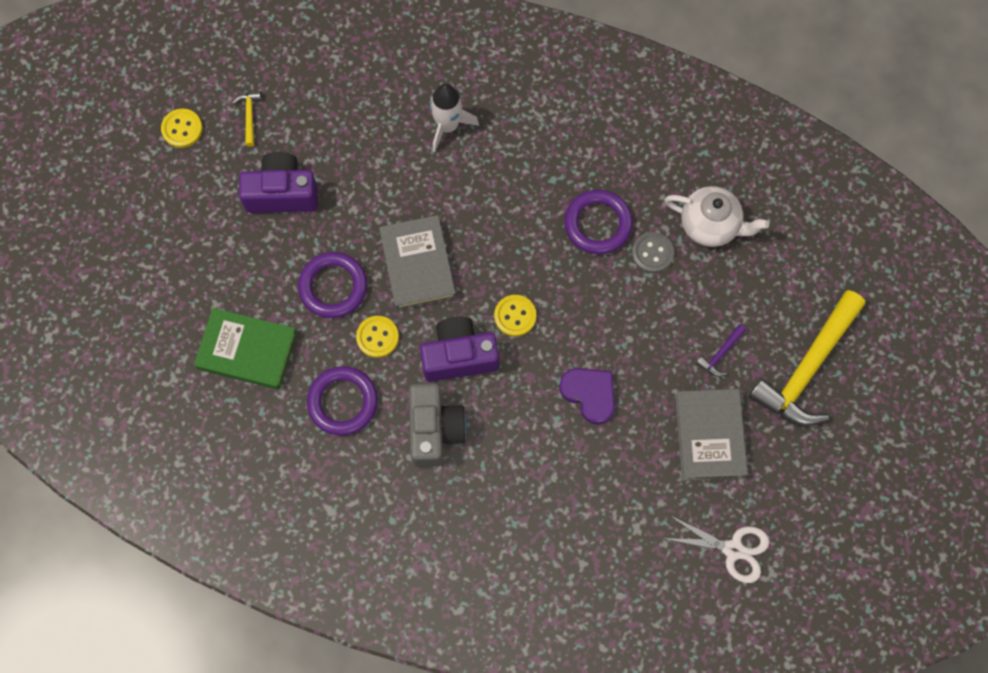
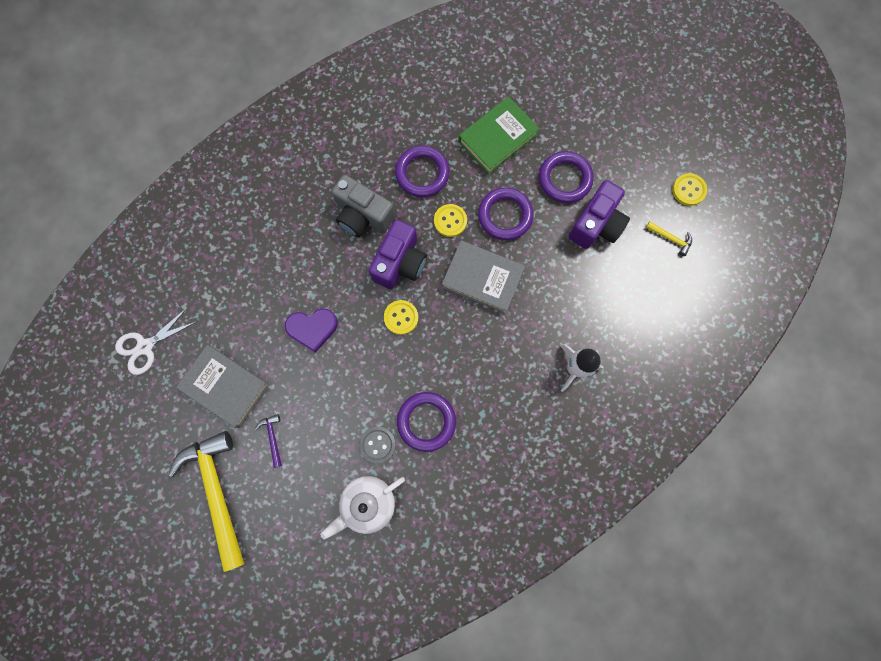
camera: 125 degrees right, 5 degrees up
(250, 253) = (565, 179): none -> purple ring

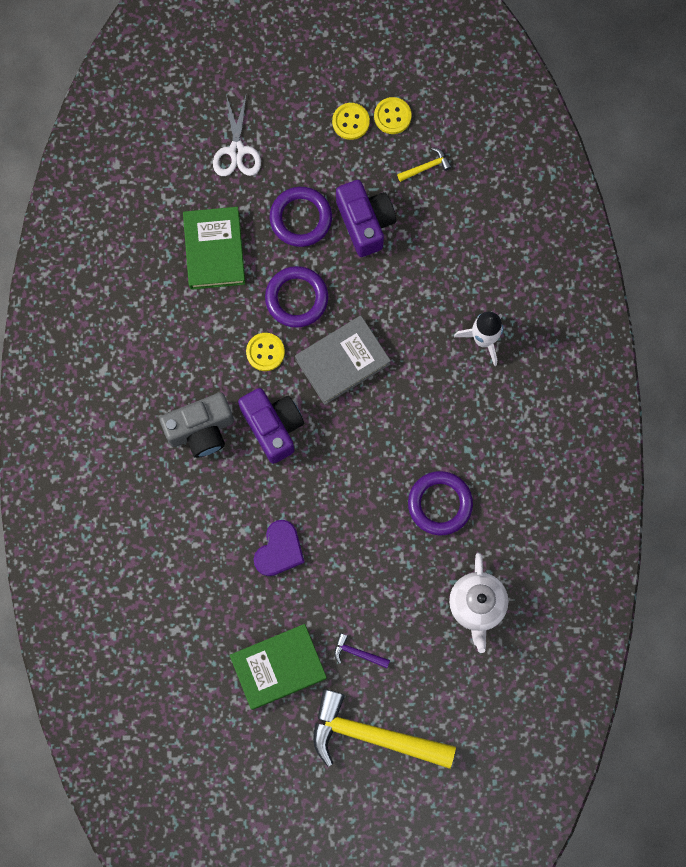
camera: 55 degrees left, 0 degrees up
(145, 346) = (185, 719): white scissors -> white scissors (237, 150)
(225, 387) = (278, 667): grey book -> green book
(377, 444) = (430, 561): grey button -> none
(401, 317) = (327, 461): yellow button -> yellow button (350, 122)
(422, 173) = (198, 345): purple ring -> none

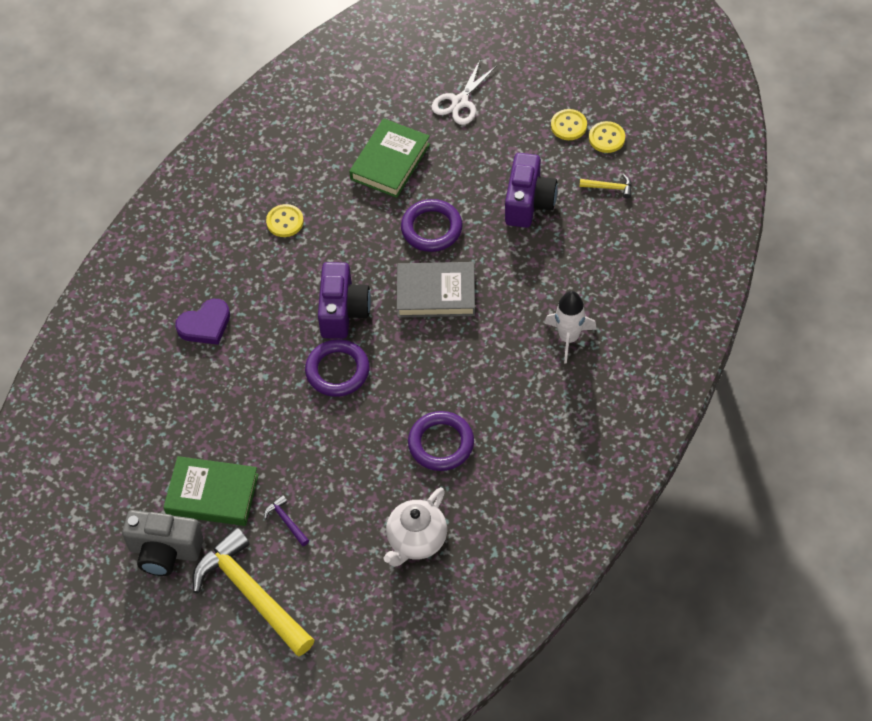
camera: 35 degrees right, 20 degrees down
(201, 430) = (283, 283): grey camera -> grey camera (164, 551)
(265, 352) = (377, 254): yellow button -> yellow button (285, 222)
(279, 550) = (279, 406): purple heart -> purple heart (205, 325)
(300, 218) = (477, 173): purple ring -> purple ring (337, 371)

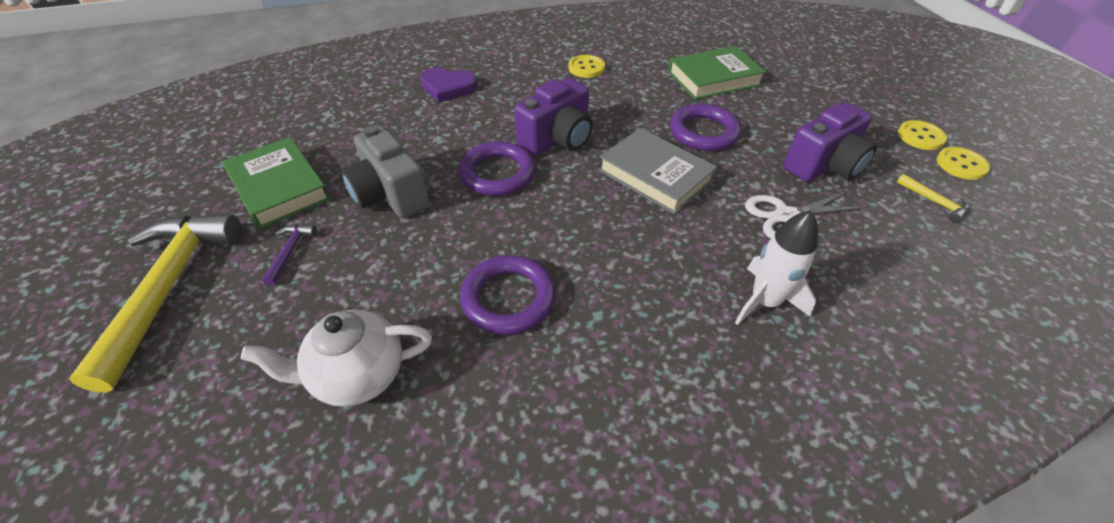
camera: 40 degrees right, 10 degrees down
(164, 551) = (184, 199): grey camera -> grey camera (390, 195)
(460, 102) = (817, 76): white scissors -> white scissors (786, 216)

